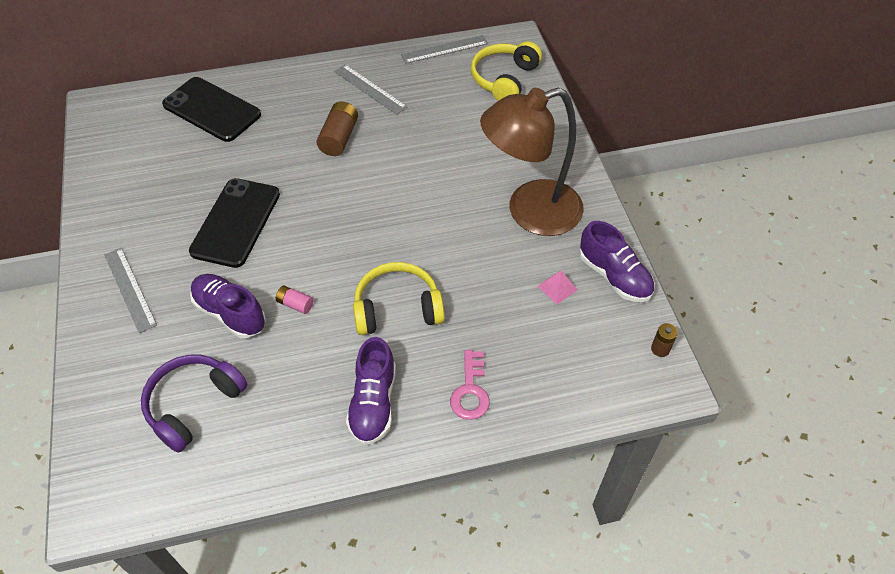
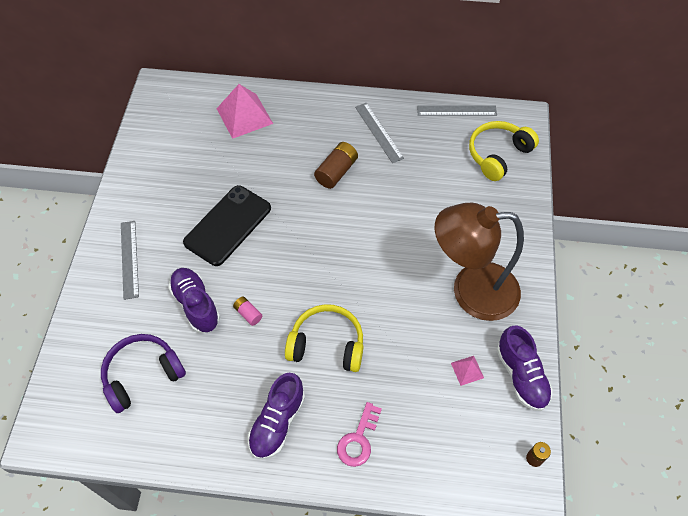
camera: 20 degrees right, 5 degrees up
(212, 110) = (244, 116): black phone -> pink pyramid

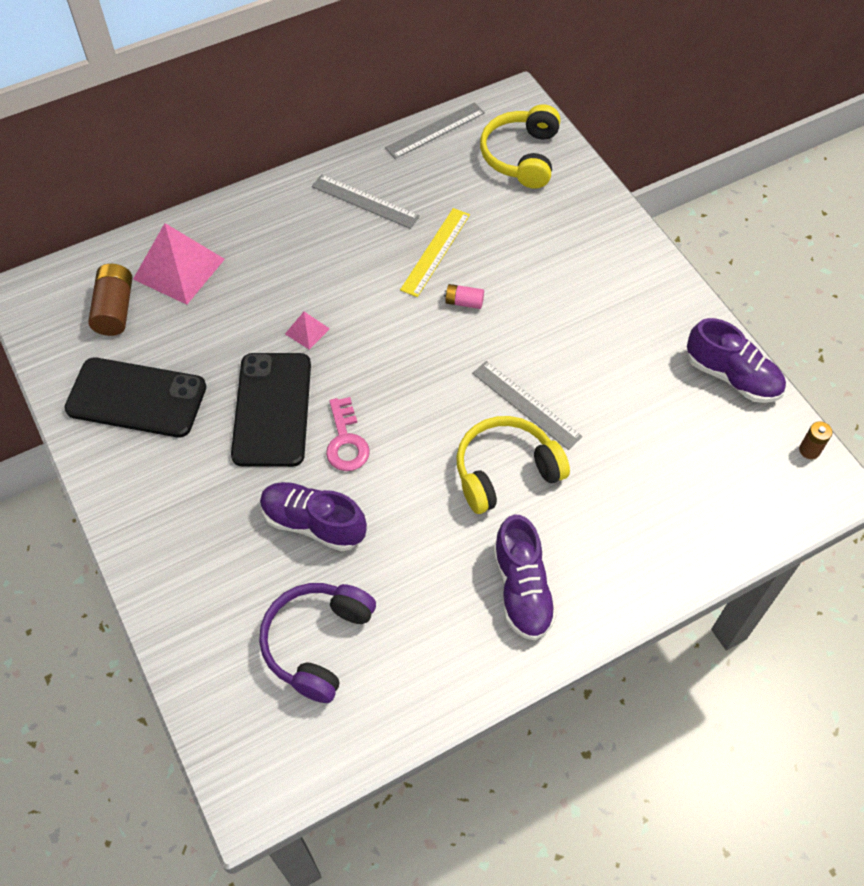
camera: 35 degrees left, 0 degrees up
(129, 259) = (179, 522): grey ruler -> grey ruler (526, 404)
(164, 176) = (136, 398): none -> black phone
(248, 314) = (386, 494): pink battery -> pink battery (464, 302)
(336, 172) = (353, 273): brown battery -> brown battery (115, 309)
(358, 439) = (624, 548): pink key -> pink key (346, 441)
(395, 185) = (435, 252): none -> yellow ruler
(467, 370) = (675, 405): pink pyramid -> pink pyramid (307, 331)
(471, 291) = (612, 320): brown lamp -> none

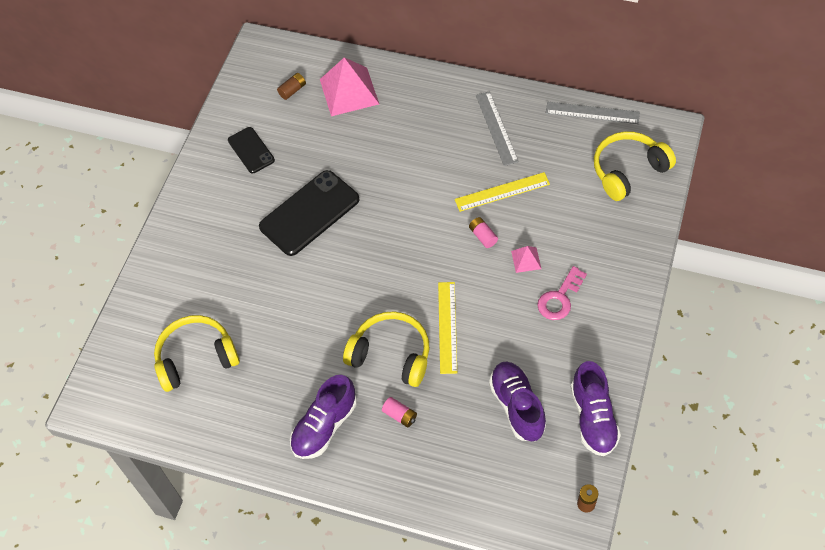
camera: 50 degrees right, 0 degrees up
(115, 309) = (292, 90): brown battery -> brown battery, size x0.56
(136, 398) = (251, 150): black phone -> black phone, size x0.56
(307, 331) = (376, 182): pink pyramid -> pink pyramid (526, 259)
(313, 523) = (262, 294): purple shoe -> purple shoe (517, 406)
(317, 643) = (196, 357): purple headphones -> yellow headphones
(346, 441) = (327, 263): pink key -> pink key (560, 298)
(526, 404) = (447, 327): grey ruler -> yellow ruler
(577, 517) = (400, 415): none -> pink battery

